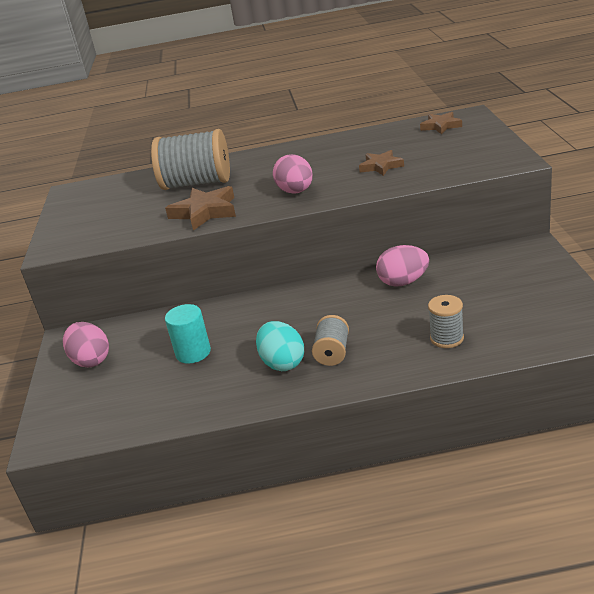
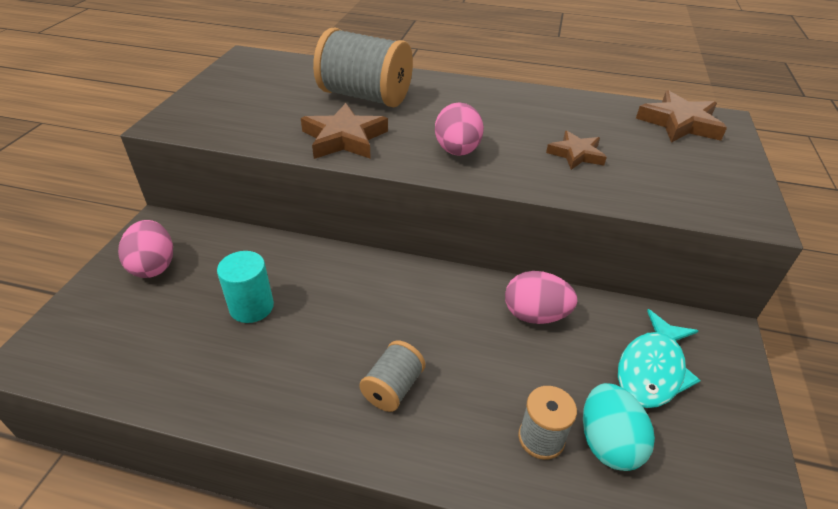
camera: 15 degrees right, 10 degrees up
(282, 363) = (330, 374): turquoise egg -> turquoise egg (608, 443)
(441, 126) = (680, 123): brown star -> brown star, size x1.55
(497, 280) = (652, 369): none -> turquoise fish

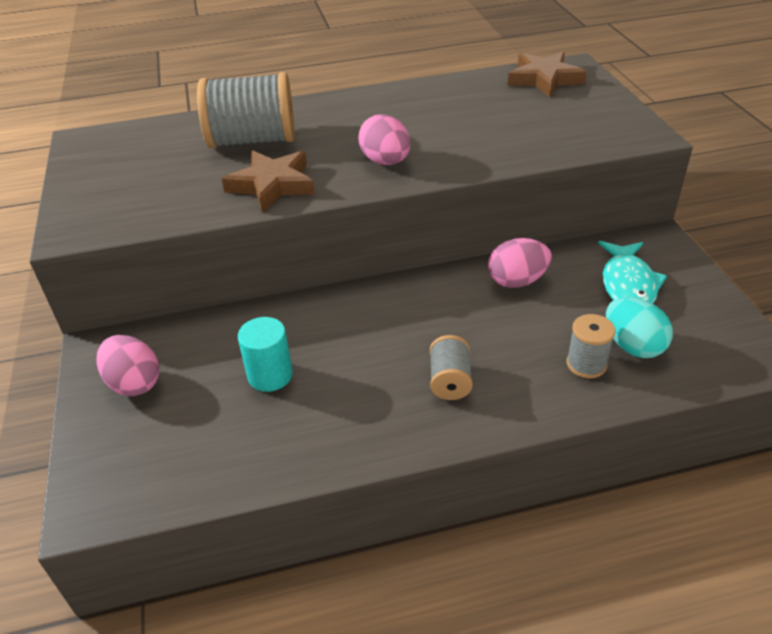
camera: 25 degrees left, 0 degrees up
(576, 154) = (485, 131): brown star -> none

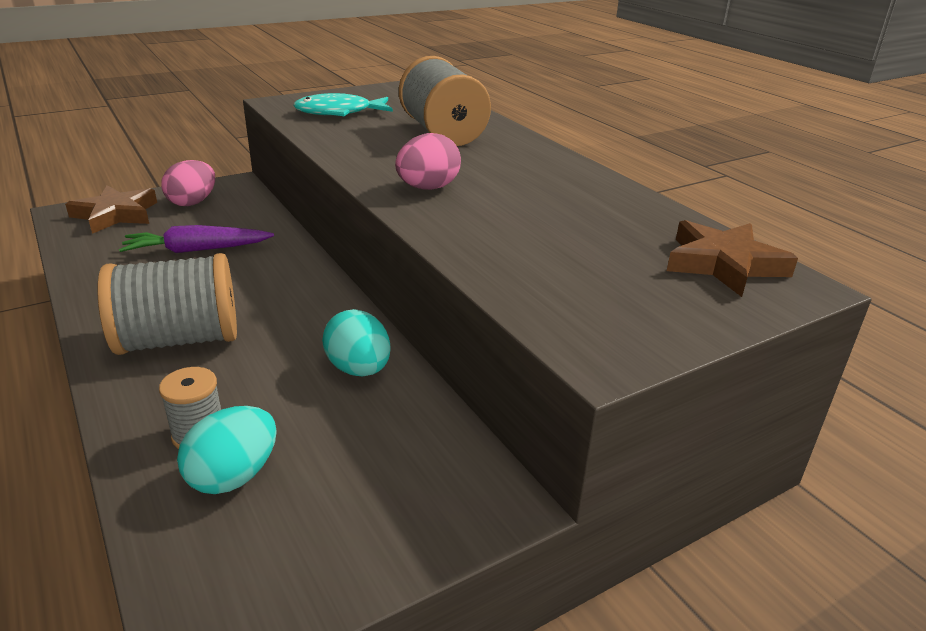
camera: 70 degrees right, 10 degrees down
(270, 375) = (197, 250): turquoise cylinder -> purple carrot
(272, 185) = (364, 149): brown star -> brown star (116, 215)
(450, 381) = (179, 340): grey spool -> grey spool, size x1.99
(517, 281) = (359, 369): pink egg -> turquoise egg
(628, 284) = (373, 468): turquoise fish -> turquoise fish (339, 112)

